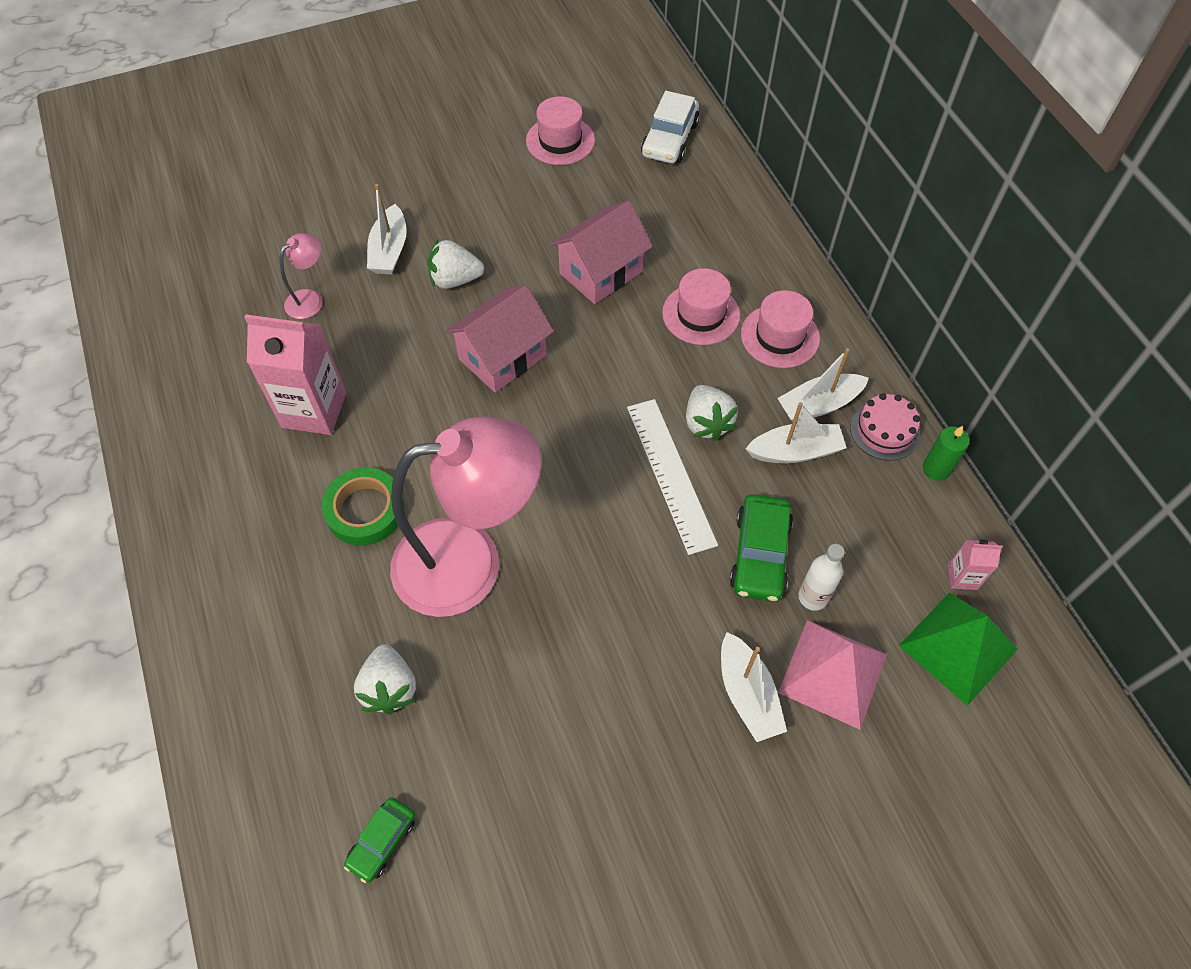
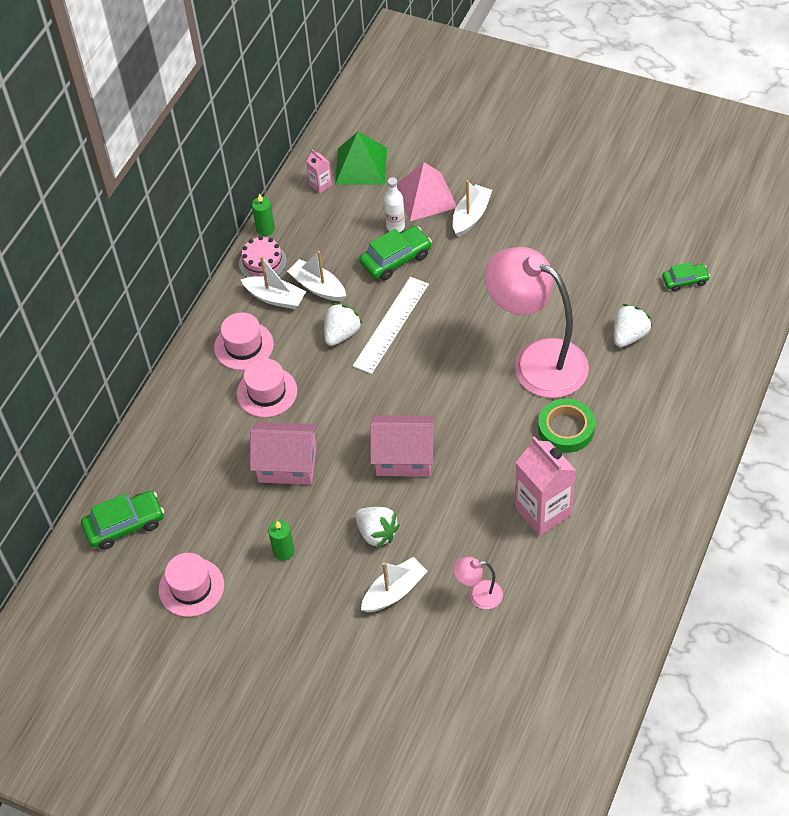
camera: 130 degrees left, 5 degrees down
(519, 211) = (283, 551): none -> green candle
(669, 139) = (125, 525): white car -> green car

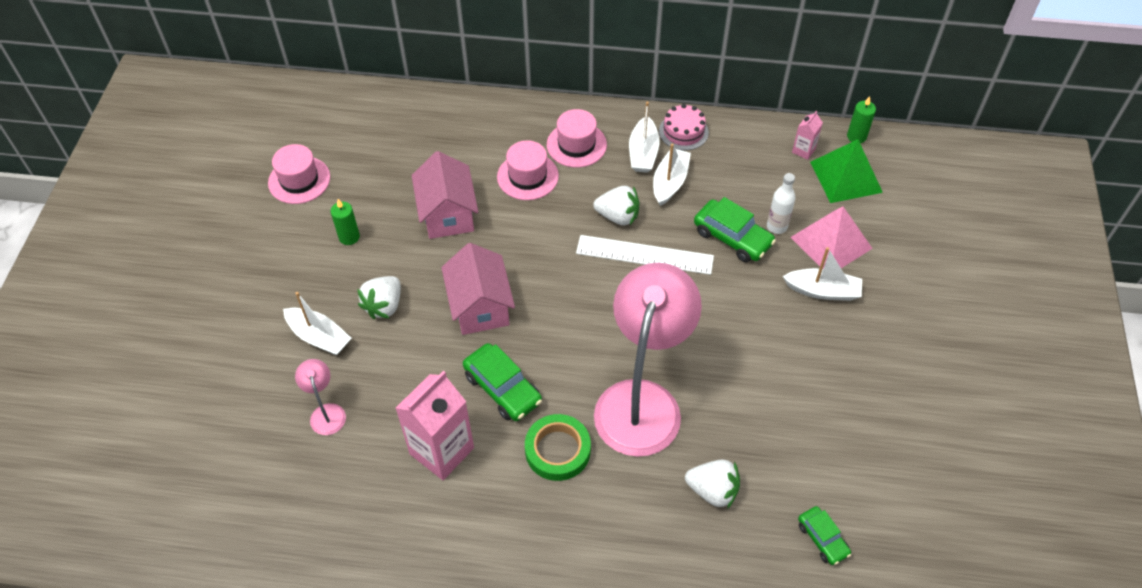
camera: 70 degrees right, 0 degrees up
(125, 525) = (355, 117): green car -> green car (503, 388)
(265, 229) = (726, 123): green candle -> green candle (856, 136)

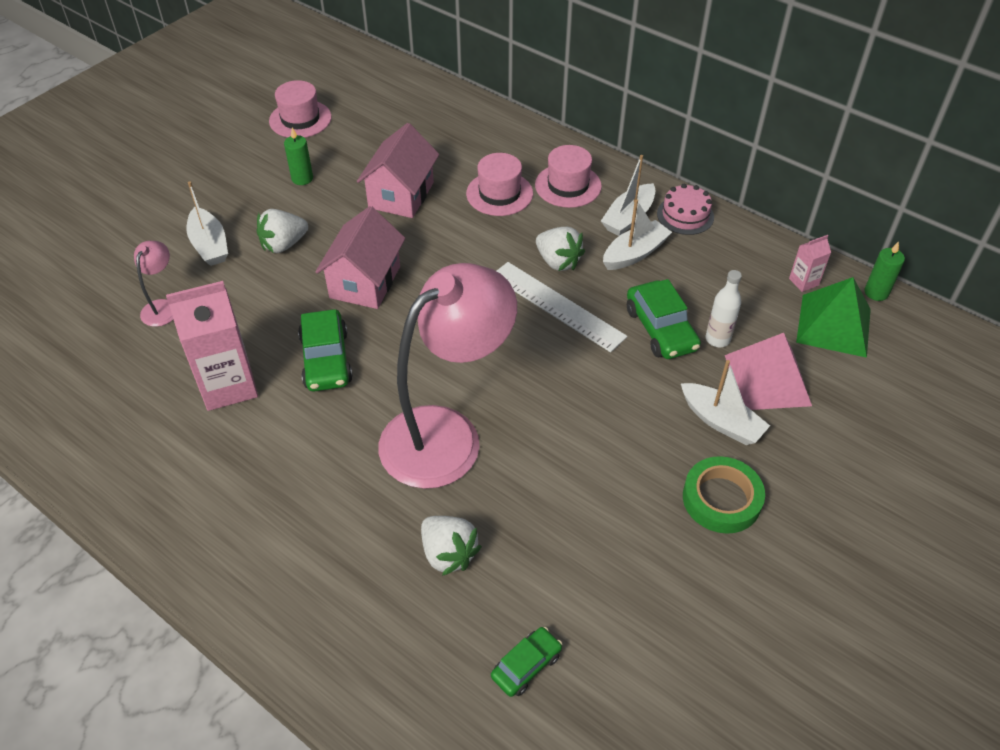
camera: 30 degrees right, 5 degrees down
(557, 450) = (330, 438): green tape -> green tape (721, 499)
(822, 539) = (526, 666): green car -> green car turned 135 degrees counterclockwise

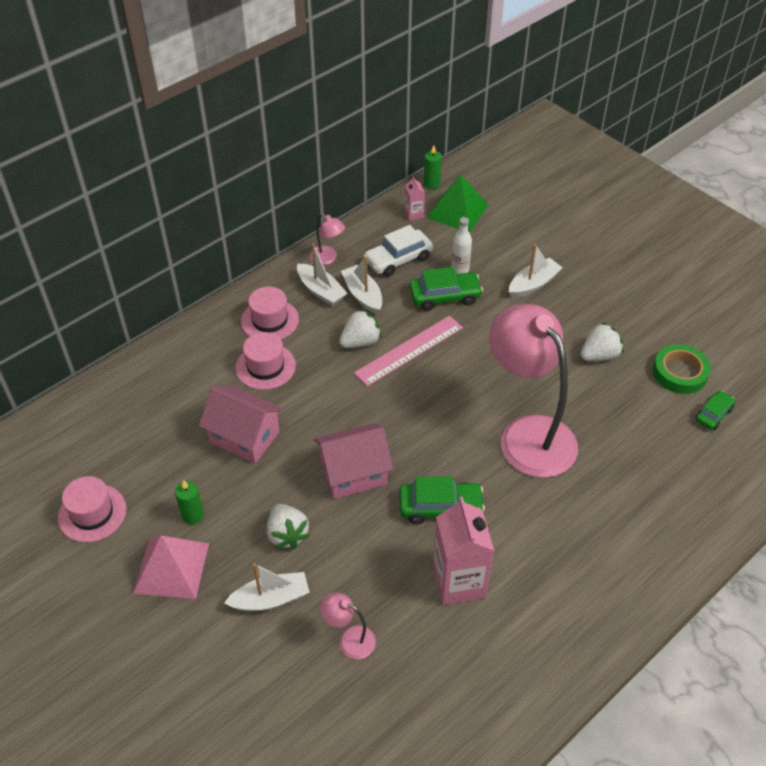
camera: 80 degrees left, 0 degrees up
(365, 282) = (353, 473): pink house -> pink house turned 45 degrees counterclockwise
(448, 554) = (632, 445): white strawberry -> white strawberry (599, 355)
(526, 666) = (713, 414): green car -> green car turned 75 degrees clockwise
(556, 306) = (409, 350): white ruler -> pink ruler
(685, 215) = (328, 258): pink cake -> pink lamp
(710, 277) = (398, 259): none -> white car
(721, 499) = (595, 298): green tape -> green tape (680, 372)
(767, 380) = (500, 254): pink pyramid -> pink pyramid (171, 568)

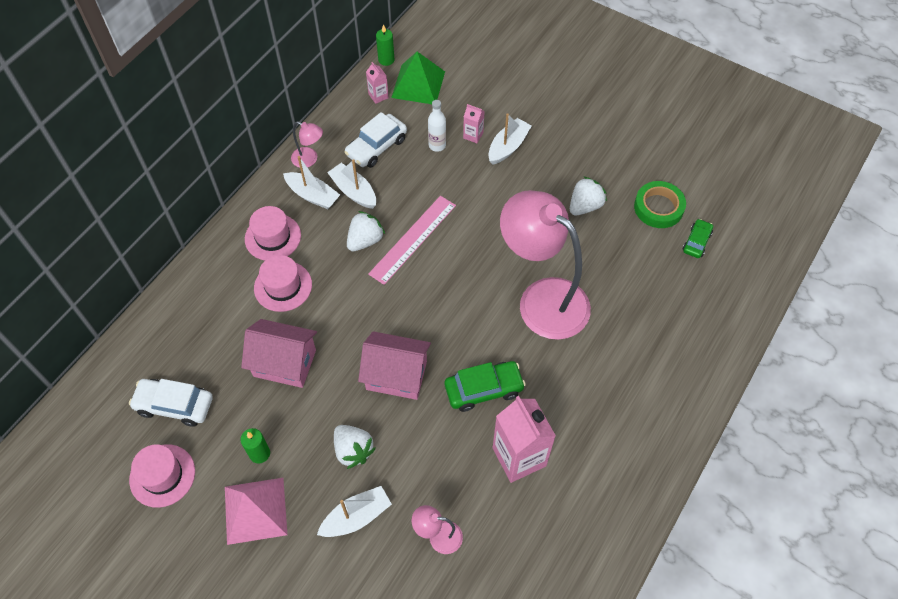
camera: 15 degrees left, 10 degrees up
(125, 452) = (174, 405): none -> white car
(353, 473) = (396, 375): pink house -> pink house turned 45 degrees clockwise
(445, 297) = (431, 177): green car -> none
(500, 267) = (473, 135): none -> pink carton

